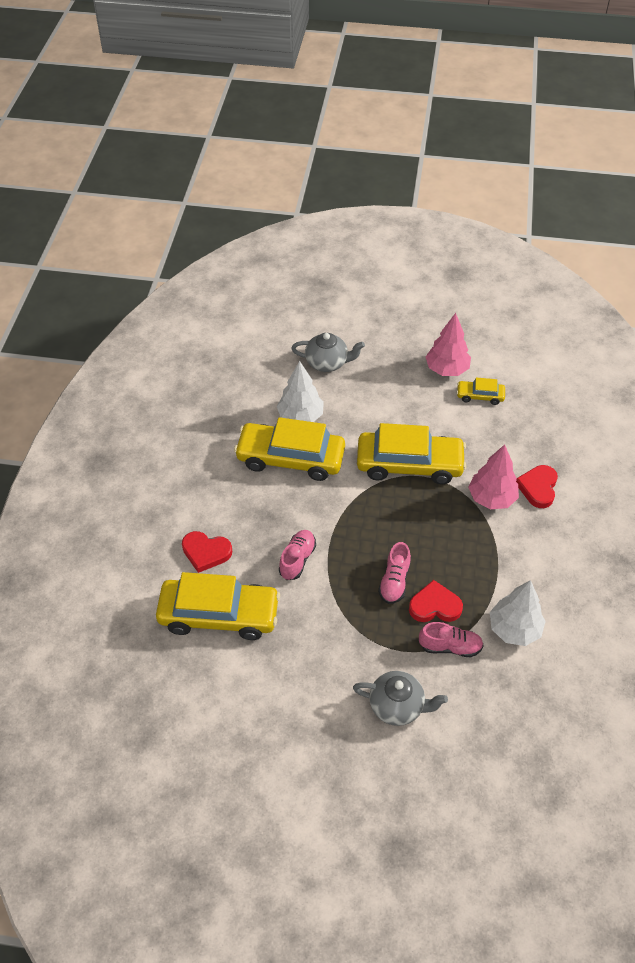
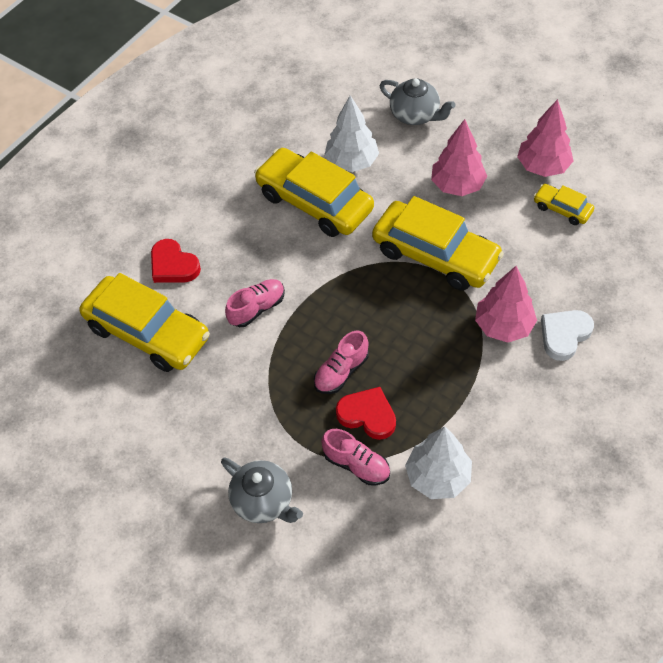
camera: 30 degrees right, 5 degrees up
(393, 406) = (457, 185): none -> pink tree
(538, 488) = (564, 335): red heart -> white heart

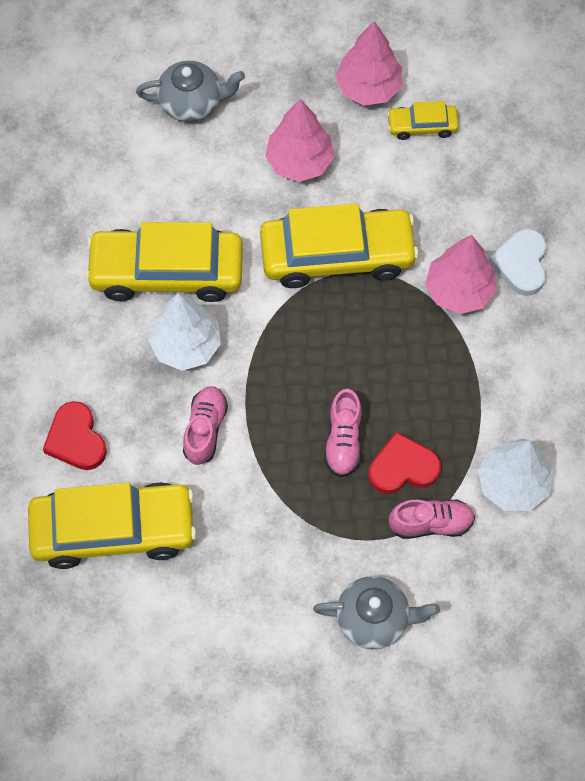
camera: 40 degrees left, 10 degrees up
(173, 265) = (76, 439): red heart -> red heart turned 60 degrees clockwise
(351, 162) = (168, 200): white tree -> white tree (186, 345)

